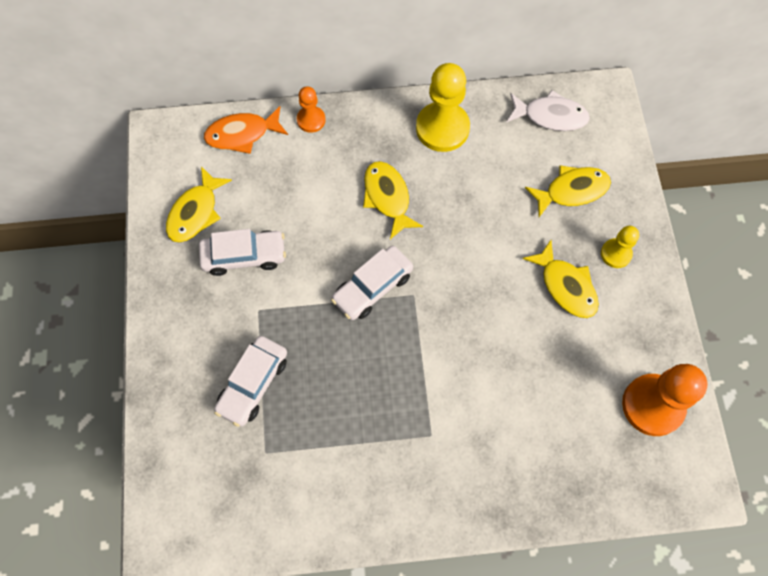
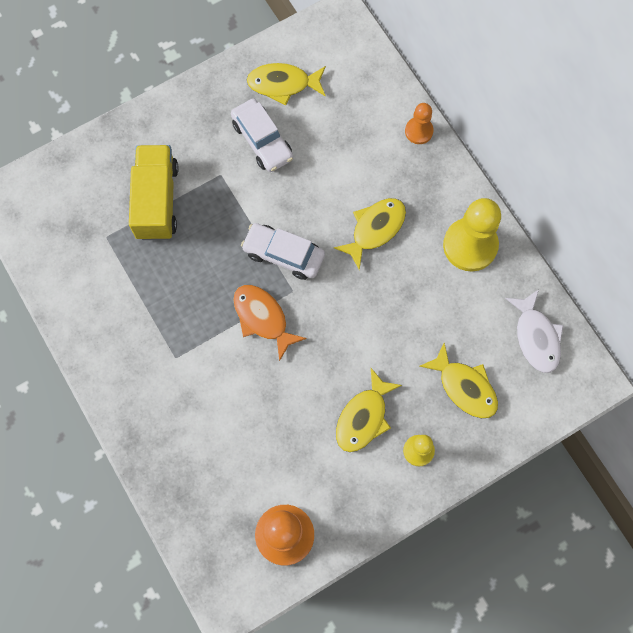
camera: 65 degrees right, 5 degrees up
(242, 134) = (375, 83): orange fish -> orange fish (263, 318)
(253, 384) = (157, 201): white car -> yellow truck

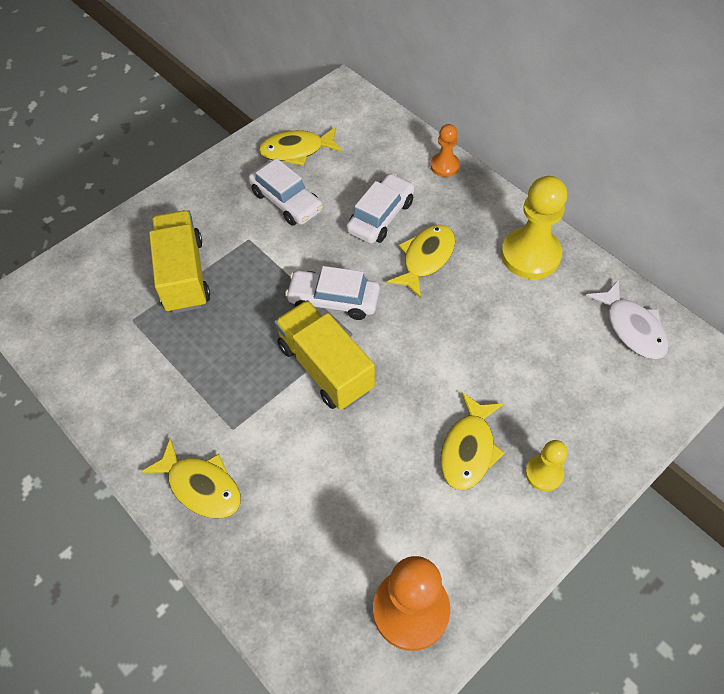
camera: 10 degrees left, 15 degrees down
(263, 318) = (325, 367): orange fish -> yellow truck
(345, 175) = (381, 216): none -> white car
(464, 387) = (573, 393): yellow fish -> yellow fish (201, 486)

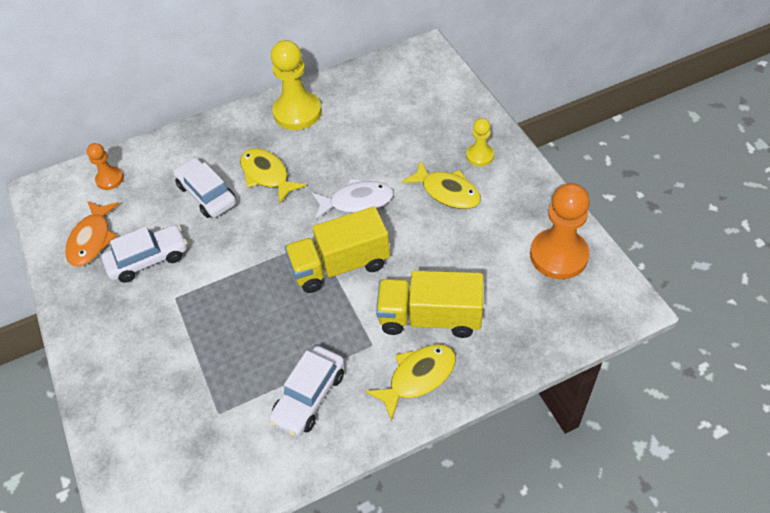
camera: 70 degrees left, 5 degrees down
(184, 275) = (188, 359): yellow truck -> yellow truck (430, 317)
(296, 150) = (92, 239): yellow fish -> orange fish
(334, 300) = (276, 246): white car -> white car (309, 396)
(444, 166) = (179, 140): orange pawn -> orange pawn (110, 179)
(632, 328) = (386, 78): white fish -> white fish (357, 201)

